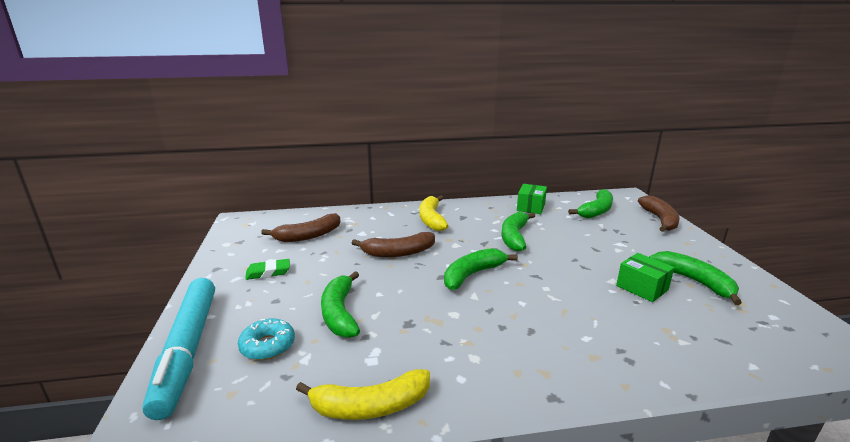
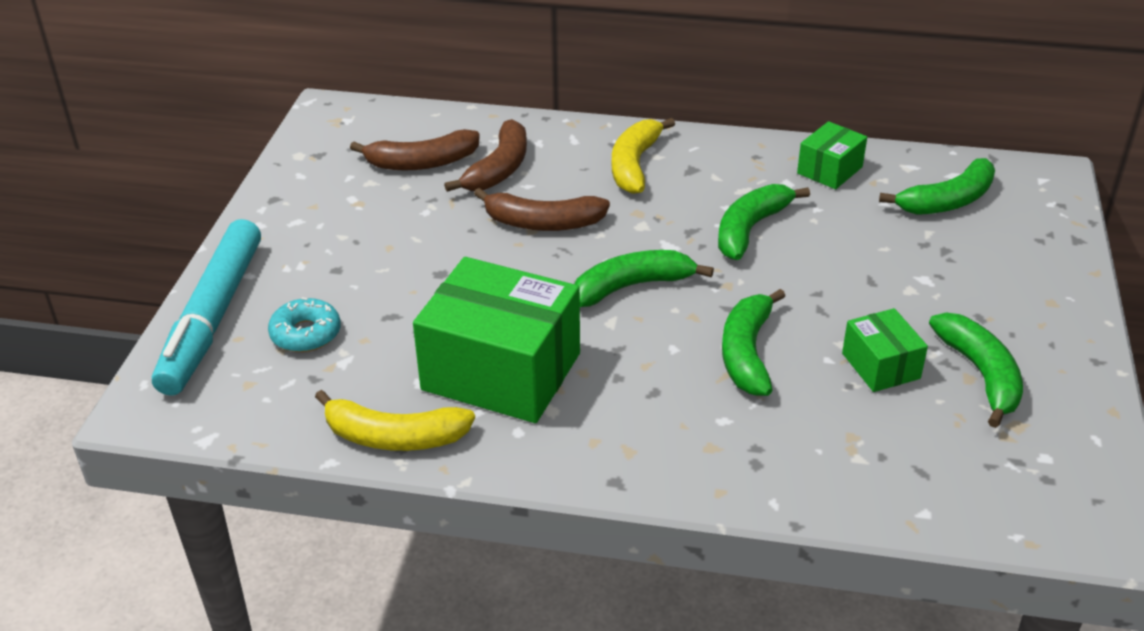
camera: 20 degrees right, 15 degrees up
(268, 272) = (341, 220): green eraser -> none
(340, 313) = (412, 308): green banana -> green banana (747, 353)
(424, 340) = (501, 372): none -> green box
(660, 220) = (1051, 244): brown banana -> brown banana (499, 169)

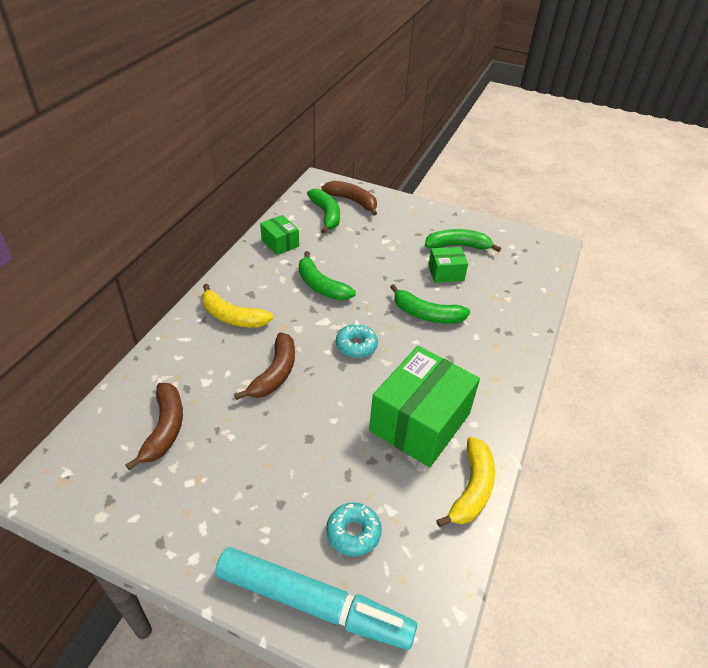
camera: 80 degrees left, 5 degrees up
(499, 169) = (199, 384): brown banana -> brown banana (352, 201)
(632, 286) = (356, 345): green banana -> turquoise donut

